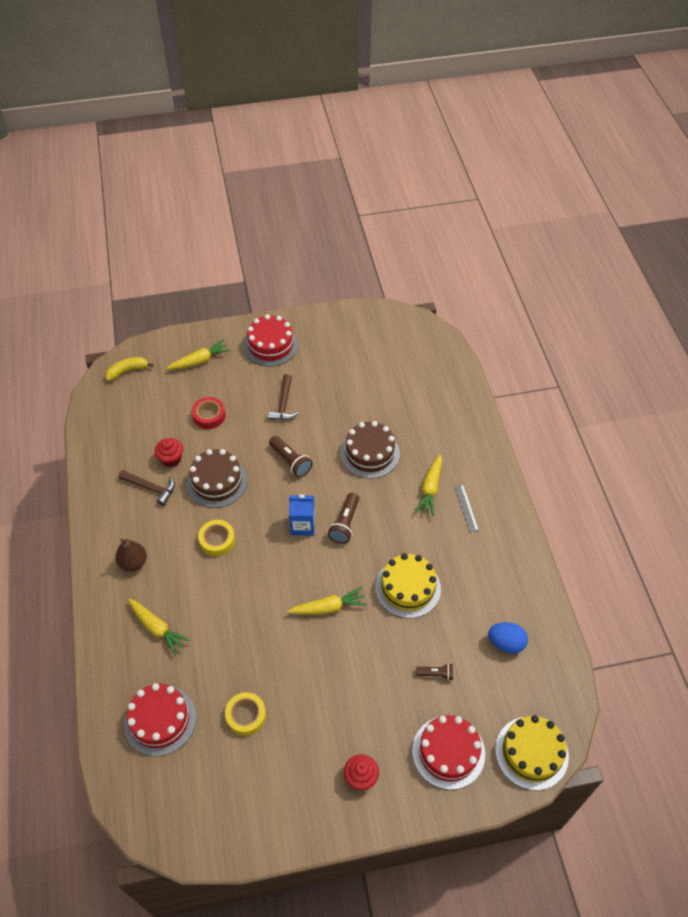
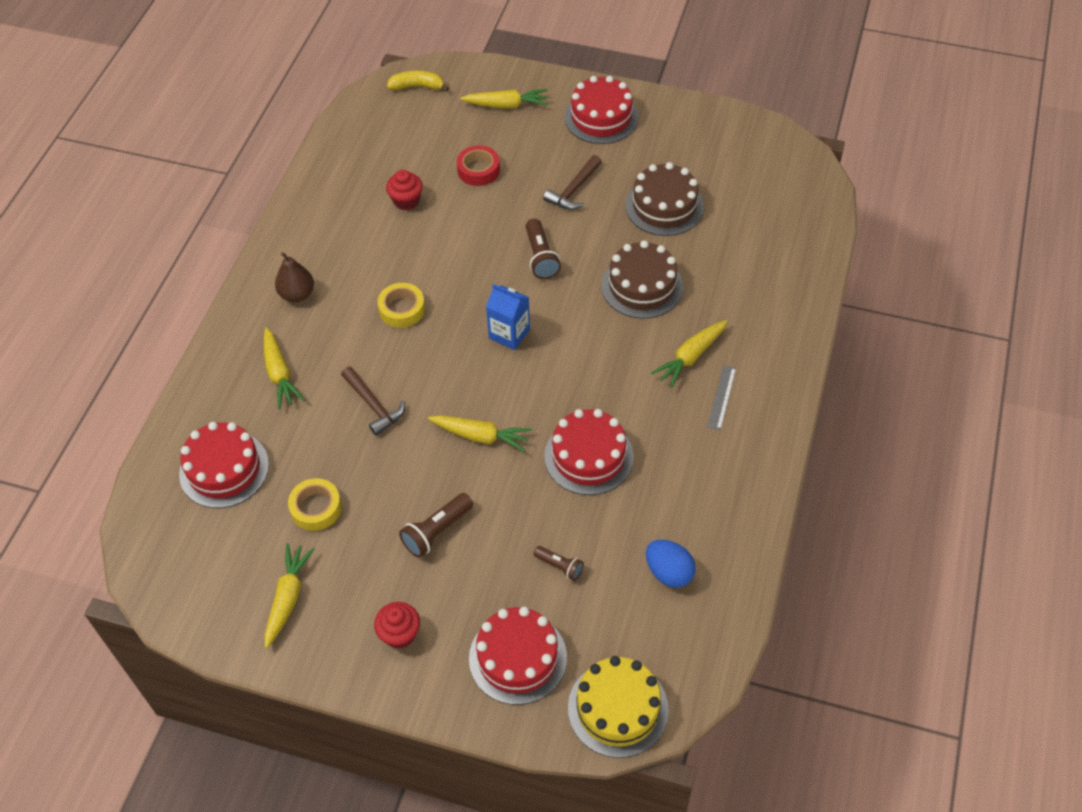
camera: 30 degrees right, 0 degrees up
(151, 488) = (365, 223): brown hammer -> brown hammer (374, 406)
(217, 481) = (442, 245): brown cake -> brown cake (664, 206)
(267, 792) = (288, 597): none -> yellow carrot
(345, 523) = (560, 353): brown flashlight -> brown flashlight (437, 531)
(408, 588) = (589, 456): yellow cake -> red cake

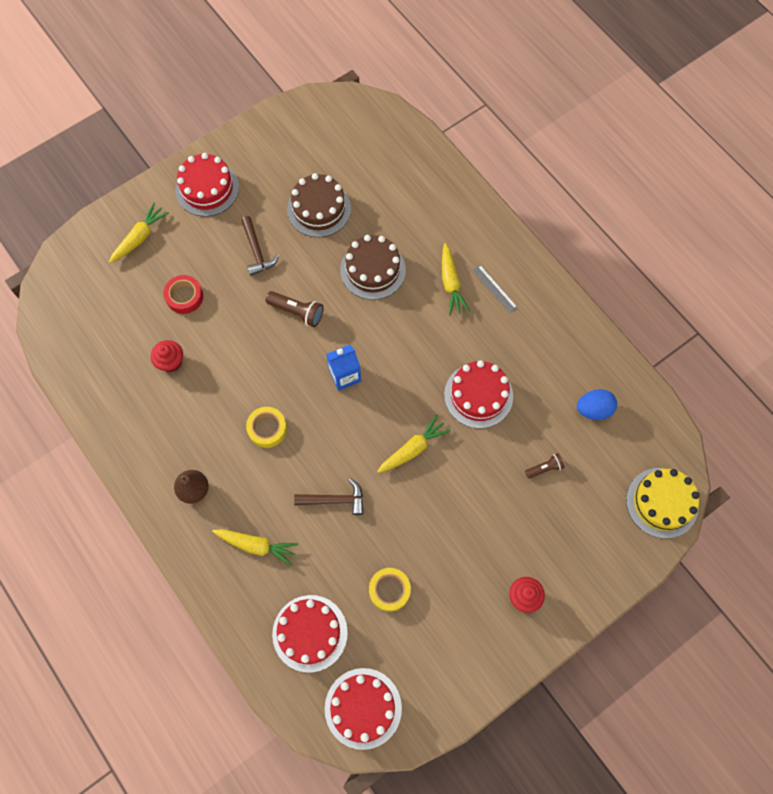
camera: 55 degrees left, 15 degrees up
(288, 597) = (446, 651): yellow carrot -> none
(417, 86) = (65, 281): yellow banana -> none
(437, 531) = (465, 524): brown flashlight -> none
(517, 658) = (590, 536): red cake -> red cake (363, 708)

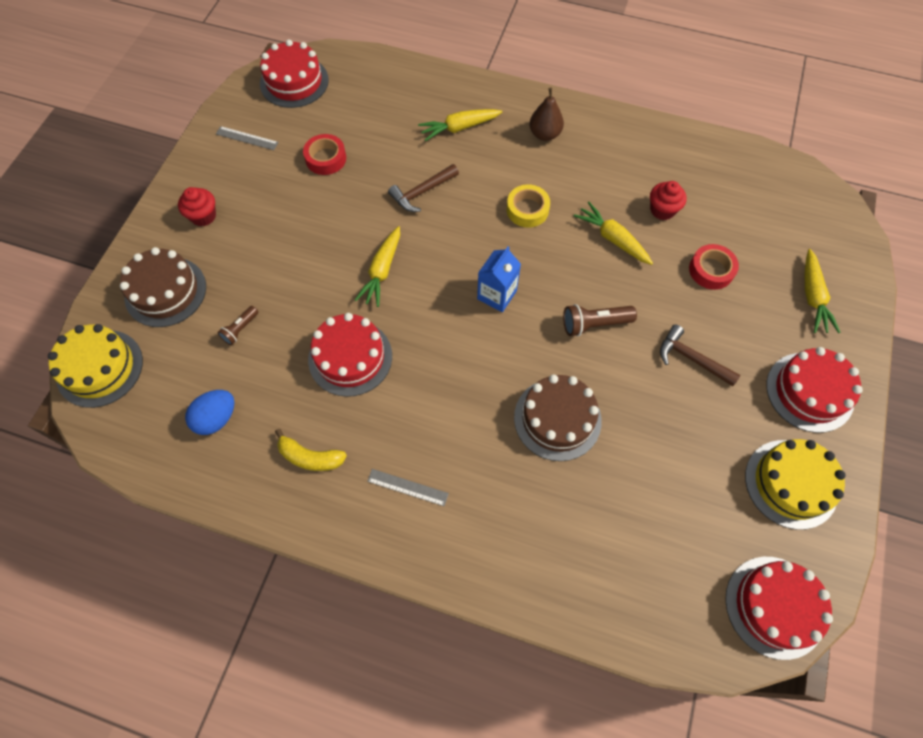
camera: 145 degrees right, 5 degrees down
(271, 153) = (791, 483): none -> yellow cake
(310, 633) = (370, 100): red cake -> red cake (774, 606)
(319, 209) = (675, 451): brown cake -> brown cake (165, 291)
(389, 590) = (326, 158): yellow tape -> red tape
(444, 663) = (247, 138): none -> grey ruler
(451, 283) = (461, 460): yellow carrot -> yellow carrot (612, 238)
(544, 344) = (310, 457): none -> yellow banana

